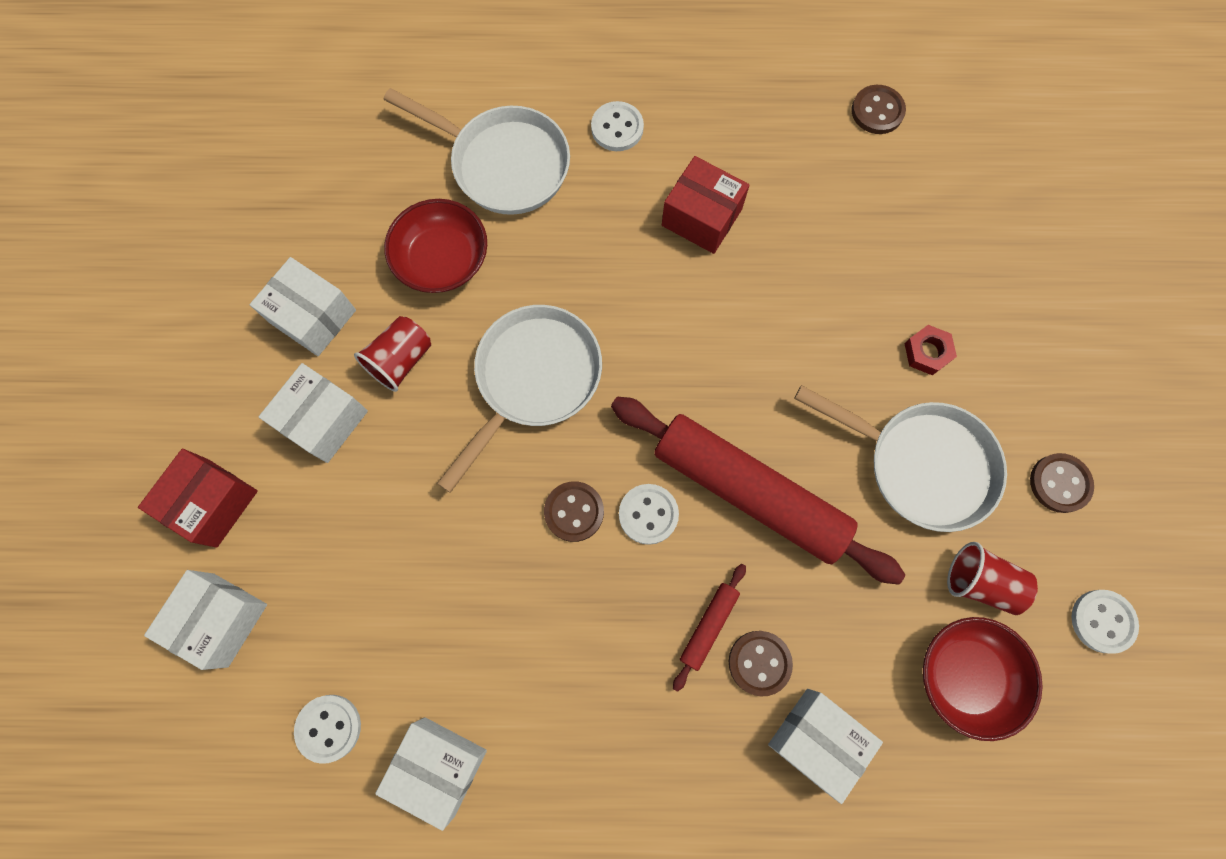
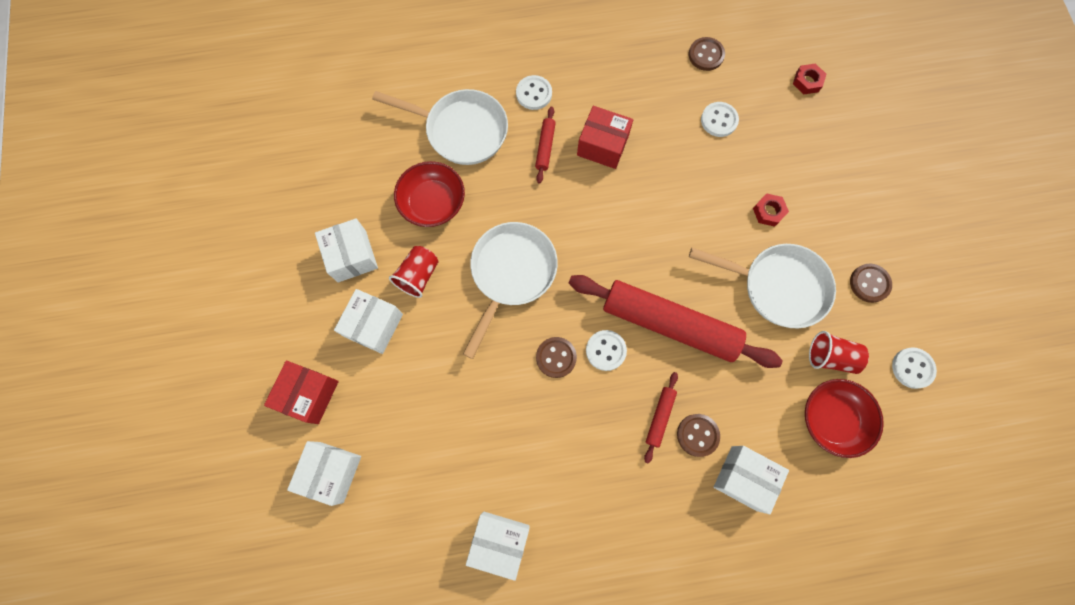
camera: 10 degrees left, 0 degrees up
(313, 316) = (352, 256): white box -> white box turned 45 degrees clockwise
(329, 728) = (420, 530): white button -> white button (719, 120)
(618, 207) = (545, 147): none -> red rolling pin
(1020, 172) = (807, 81): none -> red nut

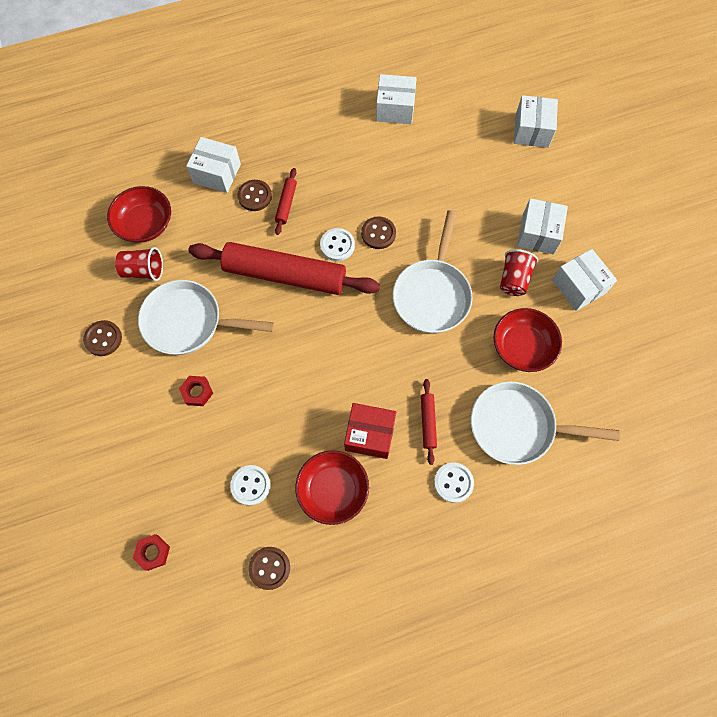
camera: 170 degrees right, 5 degrees down
(309, 394) = (570, 177): red box -> none
(644, 105) = (333, 490): none -> red bowl
(912, 368) = (73, 273): white button -> none

